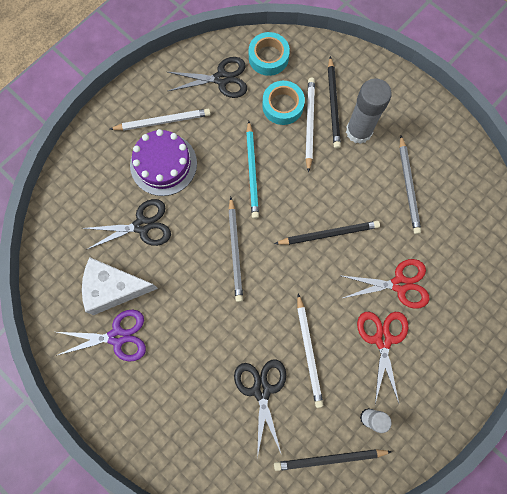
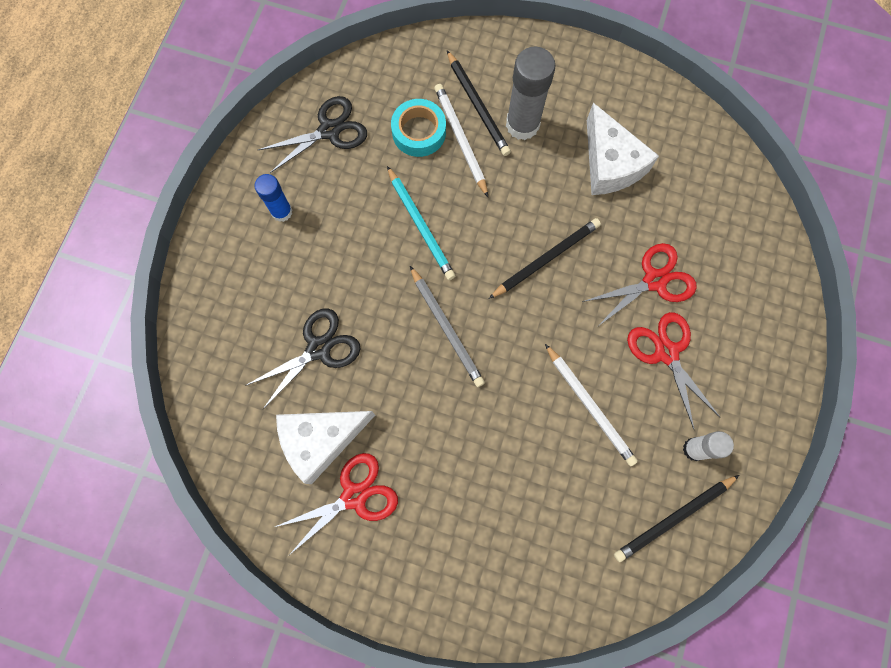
camera: 25 degrees left, 0 degrees up
(117, 336) = (354, 496): purple scissors -> red scissors
(162, 121) = (282, 212): white pencil -> blue glue stick
(163, 164) = (308, 263): purple cake -> none
(261, 390) = (557, 476): black scissors -> none
(268, 57) = (373, 82): turquoise tape -> none
(408, 186) = (610, 164): grey pencil -> white cheese

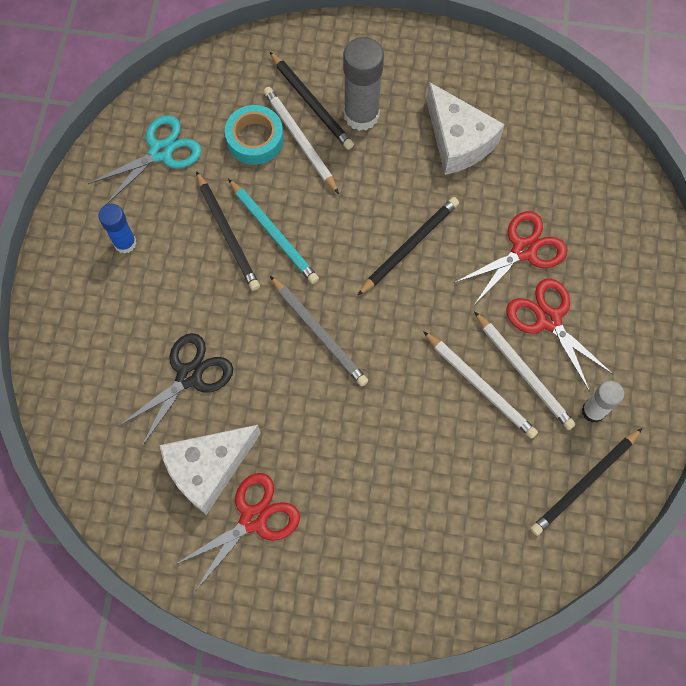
camera: 10 degrees left, 5 degrees down
(329, 130) = (160, 152): black scissors -> turquoise scissors
(378, 218) = (228, 233): none -> black pencil
(634, 399) = (524, 372): none -> white pencil

